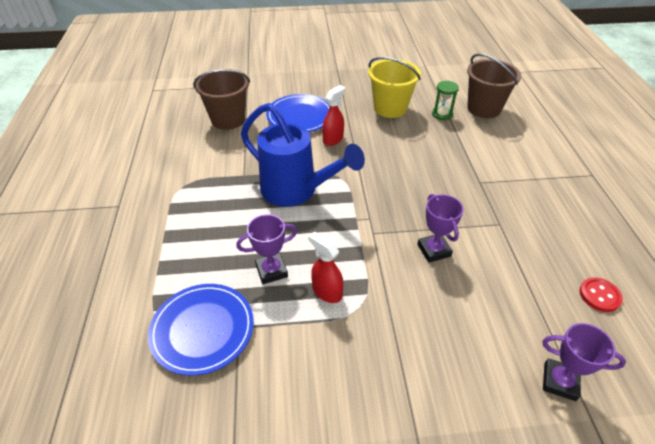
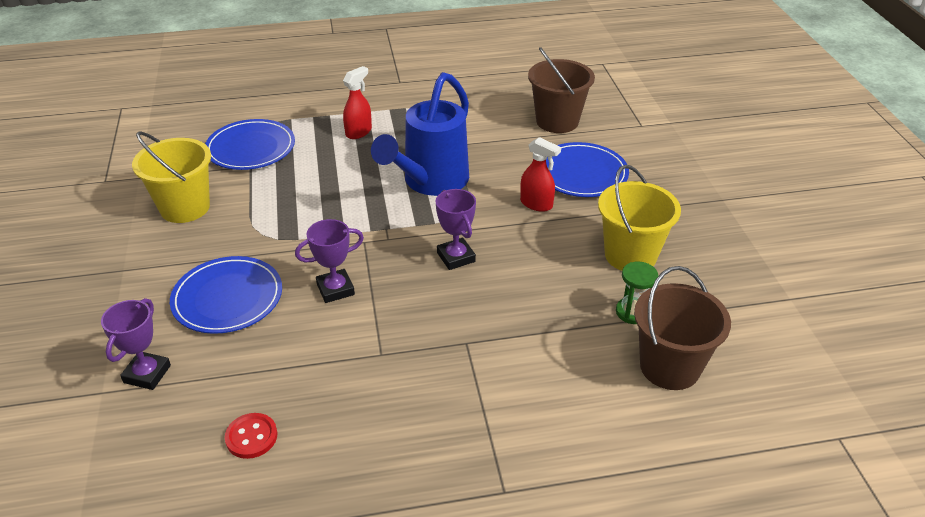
camera: 85 degrees right, 5 degrees down
(271, 271) = (312, 177): purple trophy -> purple trophy (456, 257)
(307, 386) = (185, 207): none -> yellow bucket
(326, 291) = (283, 212): red spray bottle -> red spray bottle (359, 132)
(452, 327) = (227, 298): none -> blue plate

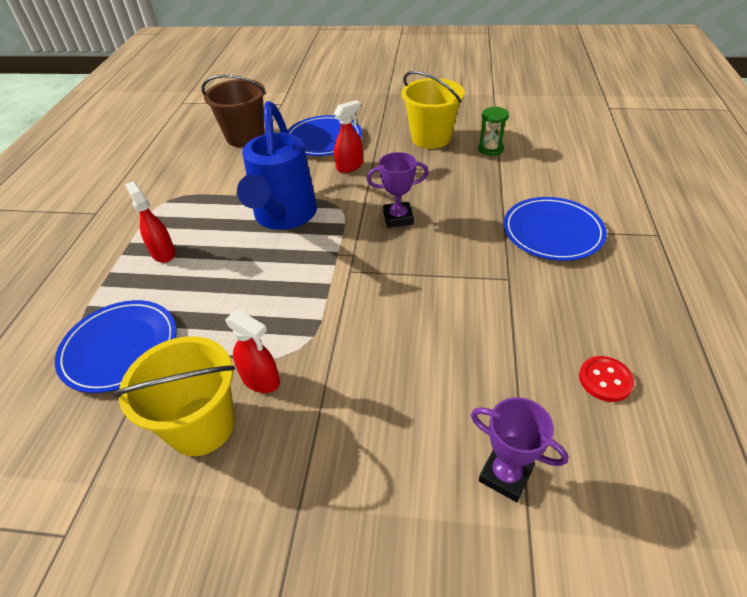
camera: 70 degrees left, 5 degrees up
(227, 298) = (397, 388): blue plate -> blue plate (552, 232)
(228, 223) = (261, 380): none -> red spray bottle
(335, 289) = (413, 299): purple trophy -> none
(430, 182) = (283, 217): blue watering can -> blue watering can turned 45 degrees clockwise
(669, 367) = (546, 146): brown bucket -> none

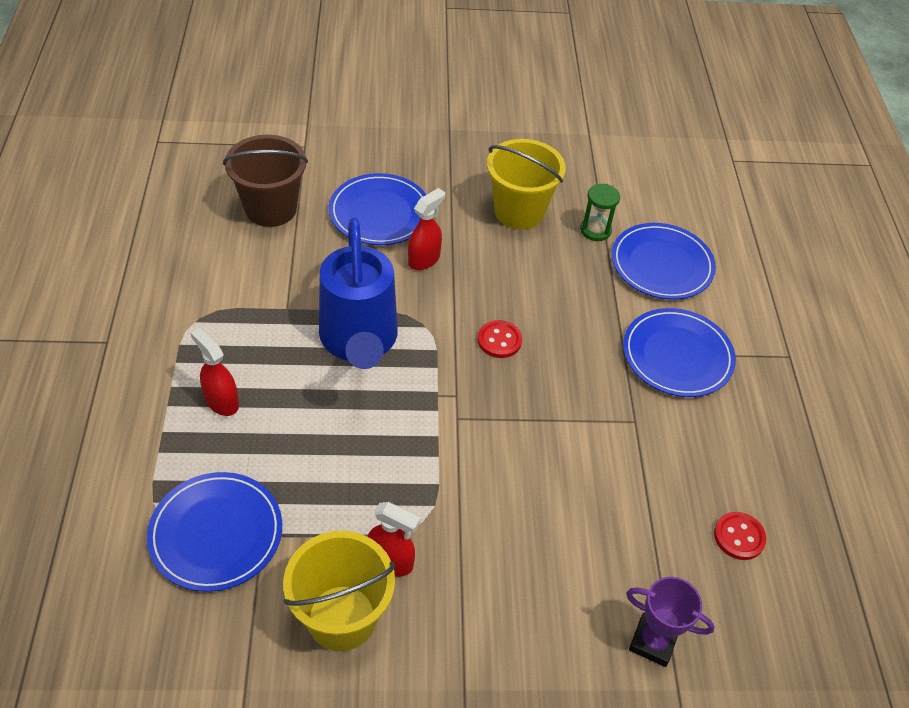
camera: 15 degrees left, 5 degrees up
(398, 218) = (499, 340): purple trophy -> red button
(544, 170) = (661, 264): none -> blue plate

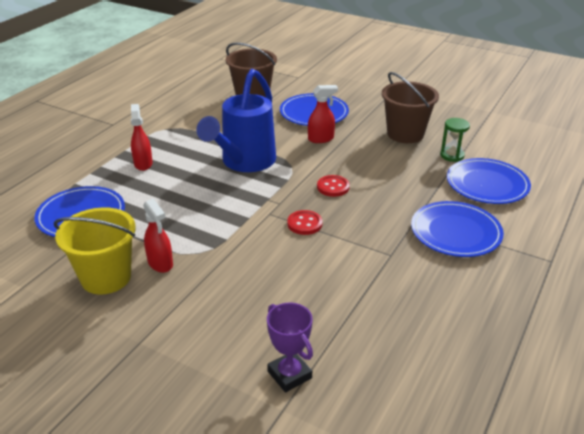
camera: 35 degrees right, 15 degrees down
(519, 211) = (405, 134): yellow bucket -> brown bucket
(739, 537) = (413, 344): red button -> red button (304, 224)

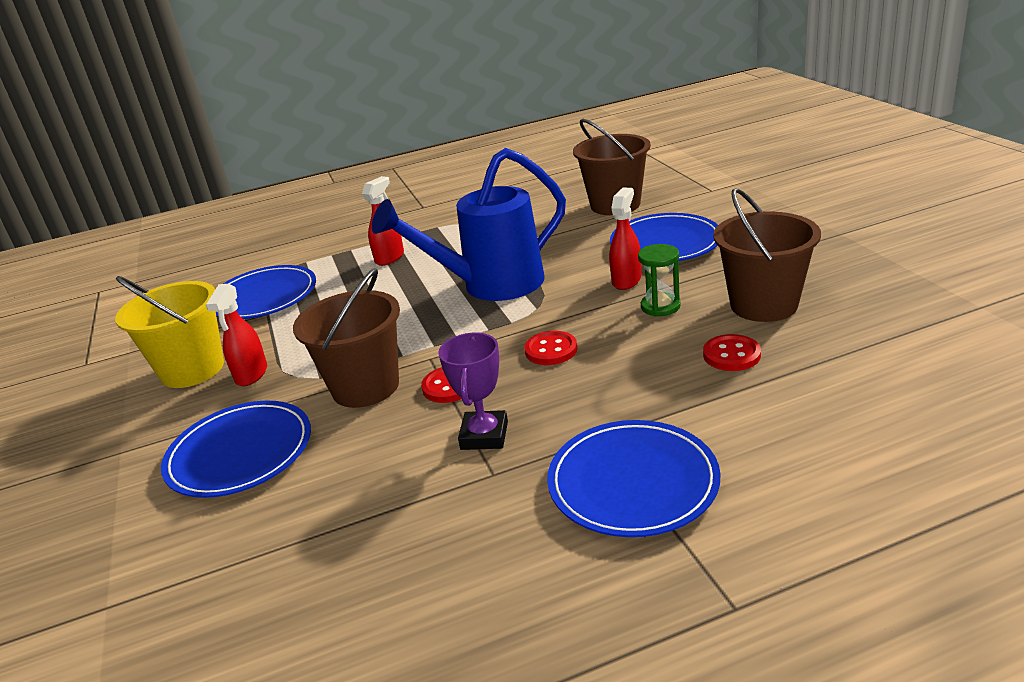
camera: 45 degrees right, 5 degrees down
(254, 242) = (365, 387): none -> brown bucket
(289, 374) = (170, 568): purple trophy -> purple trophy (484, 435)
(321, 139) = (626, 280): red spray bottle -> red spray bottle turned 90 degrees counterclockwise
(422, 162) = (731, 355): none -> red button
(452, 155) = (798, 359): green hourglass -> green hourglass (660, 306)
(487, 184) = (797, 426): blue plate -> blue plate (240, 453)

